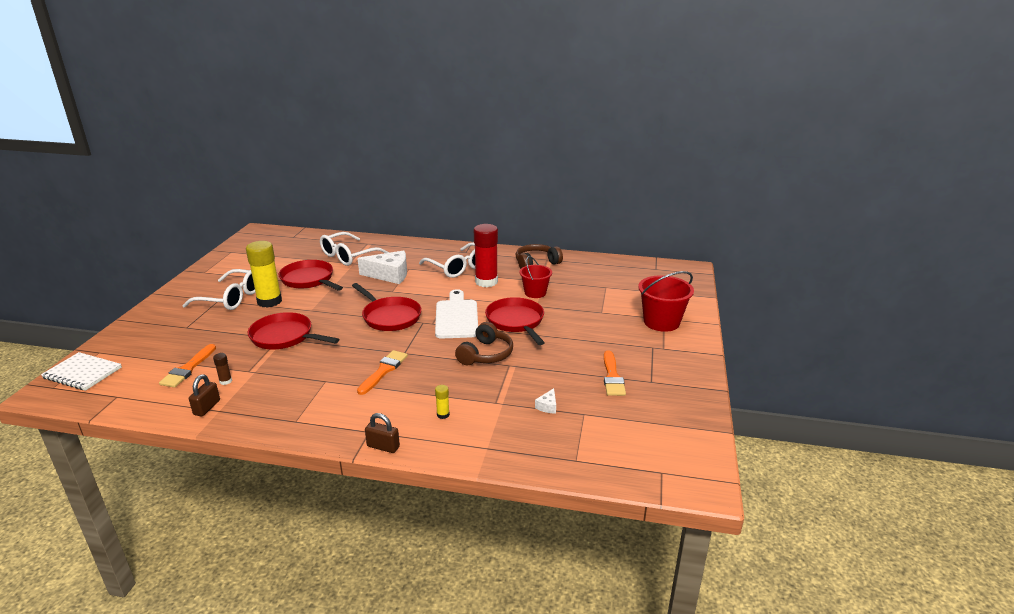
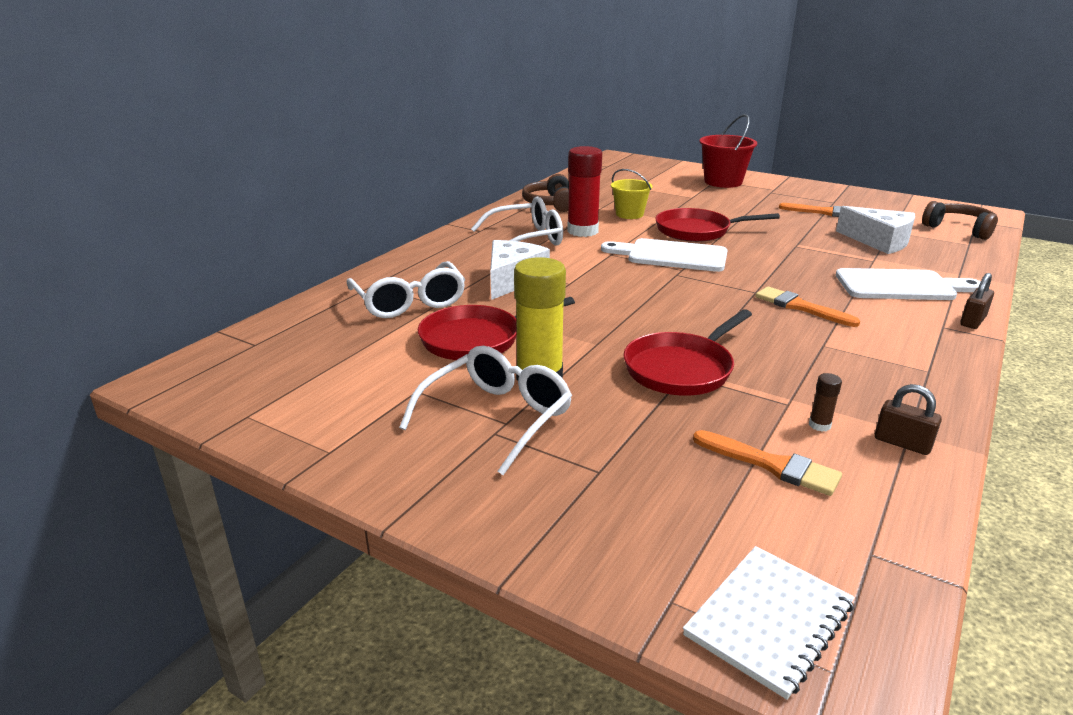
camera: 70 degrees left, 0 degrees up
(390, 317) = (651, 291): red pan -> none
(443, 415) = (901, 286): yellow glue stick -> white cutting board
(486, 354) = (770, 252): brown headphones -> brown headphones (959, 229)
(535, 293) = (629, 214): red bucket -> yellow bucket
(547, 406) = (879, 241): white cheese -> white cheese, size x2.36

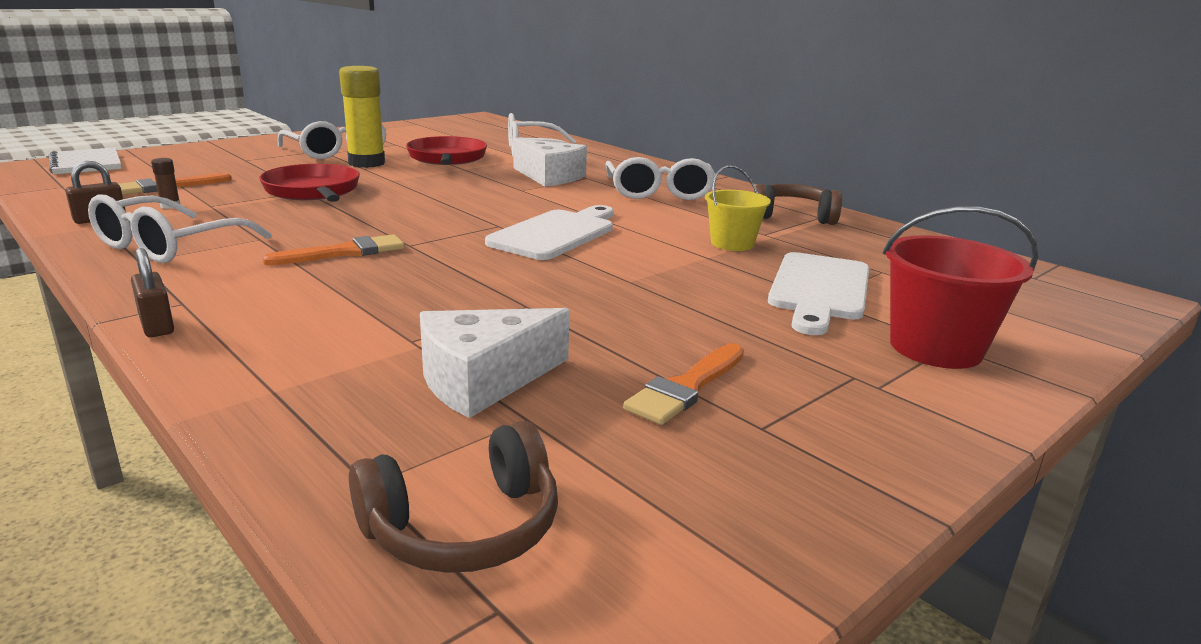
camera: 105 degrees right, 5 degrees down
(582, 231) = (672, 214): red glue stick -> none
(697, 231) = (638, 263): red pan -> none
(890, 374) = (169, 245): none -> white glasses
(901, 286) = (308, 324): white cutting board -> white cutting board (819, 290)

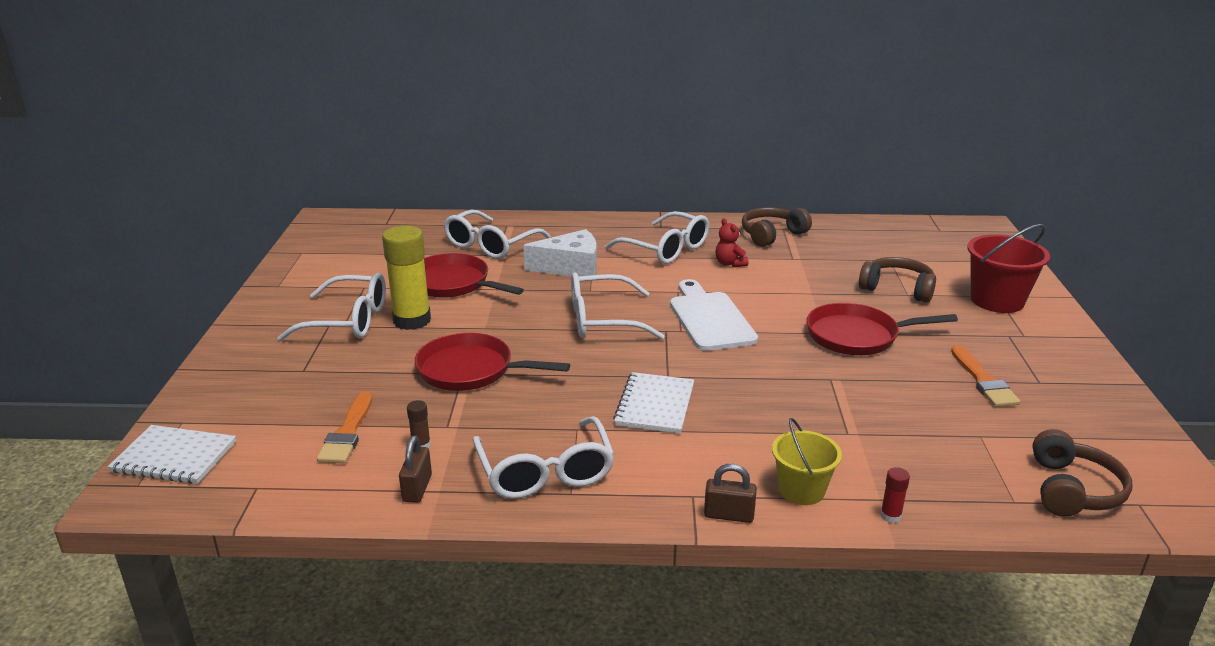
camera: 45 degrees left, 5 degrees up
(236, 406) = (890, 516): none -> red glue stick
(344, 252) = (655, 405): orange brush -> white notebook
(475, 204) = (603, 320): none -> white glasses
(483, 379) = (924, 430): white cheese -> none
(654, 296) = (857, 336): none -> red pan
(687, 216) = (729, 264): none -> red teddy bear
(732, 243) = (798, 275): yellow bucket -> yellow bucket (801, 490)
(819, 290) = (897, 289): white cutting board -> brown headphones

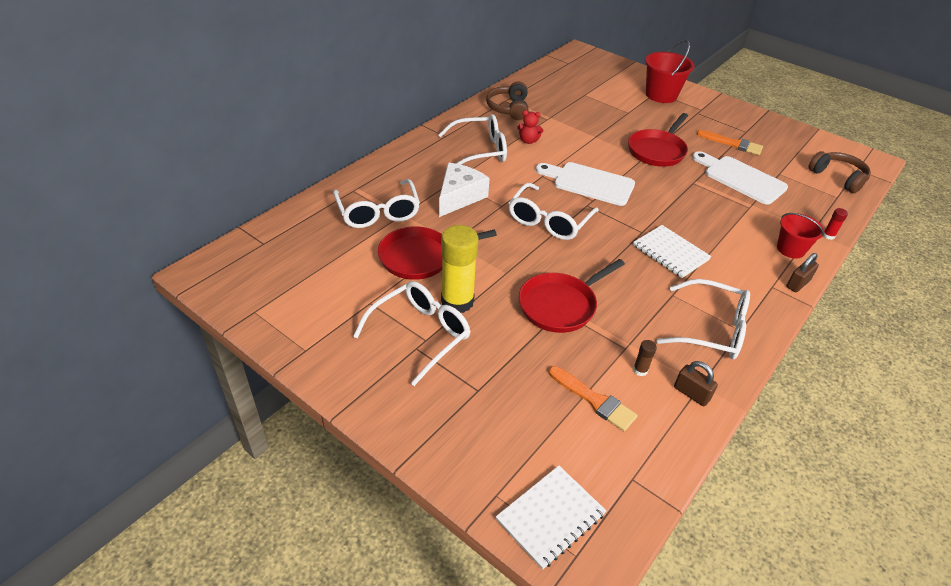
camera: 55 degrees left, 15 degrees up
(801, 490) = (790, 249): yellow bucket -> red bucket
(897, 289) = (619, 111): brown headphones -> none
(906, 409) = (741, 178): none -> white cutting board

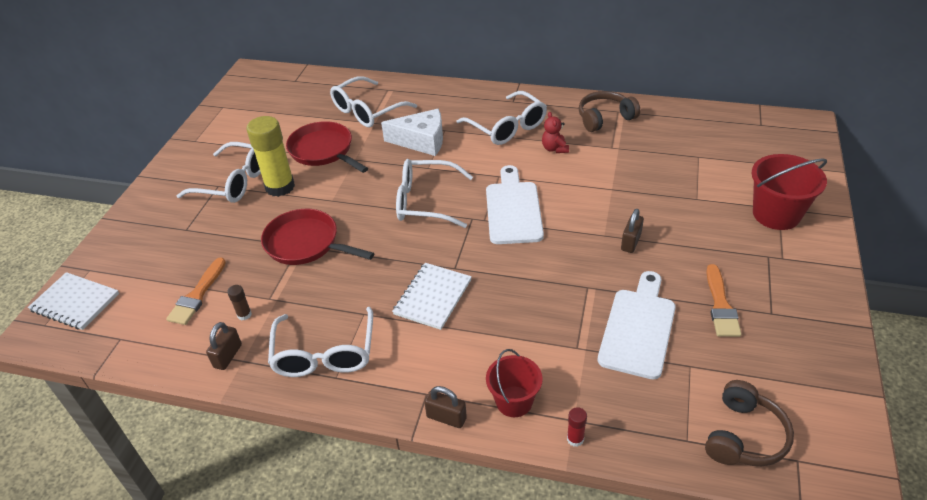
camera: 70 degrees right, 0 degrees up
(657, 150) = (631, 242): red pan -> brown padlock

